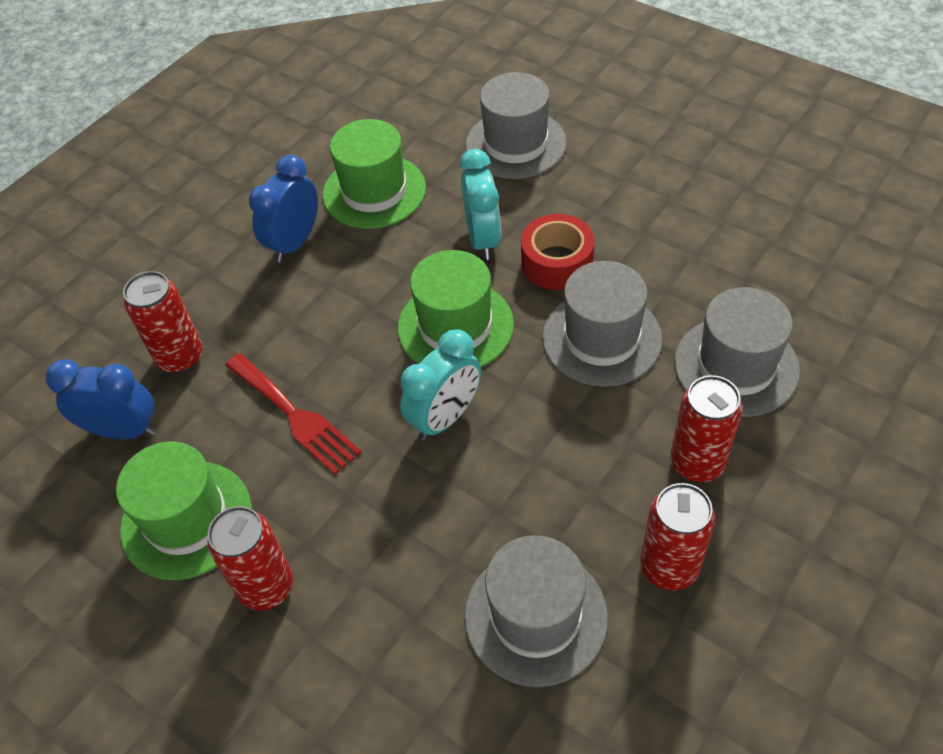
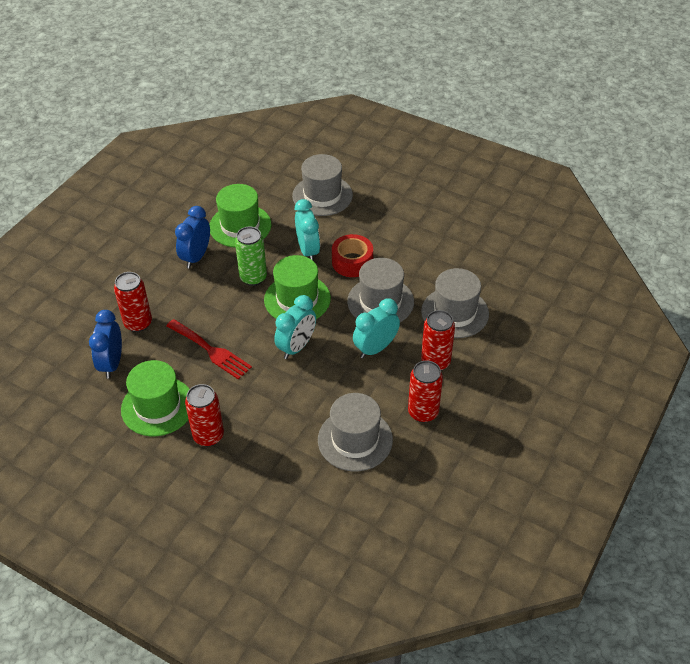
camera: 10 degrees left, 5 degrees down
(123, 430) = (112, 363): blue clock -> blue clock turned 90 degrees counterclockwise
(385, 283) = (253, 278): none -> green can
(587, 428) = (375, 348): none -> turquoise clock

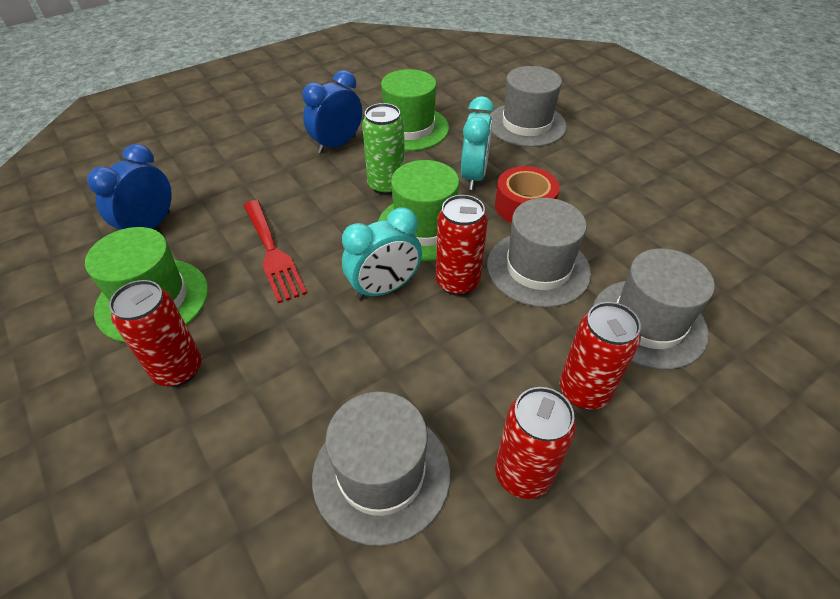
camera: 25 degrees right, 0 degrees up
(138, 323) = (217, 192): red can -> red can (457, 282)
(375, 348) = (496, 332): turquoise clock -> none

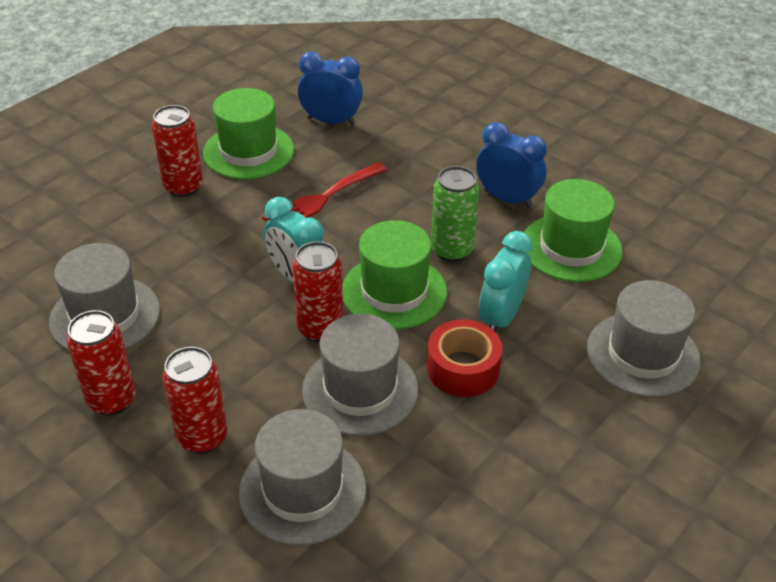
camera: 75 degrees right, 5 degrees down
(473, 176) = (501, 317): turquoise clock -> turquoise clock turned 120 degrees clockwise

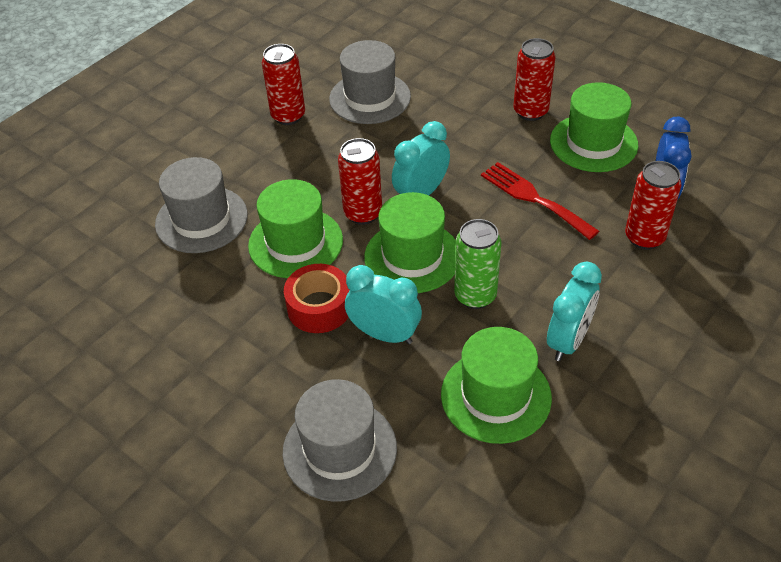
camera: 90 degrees right, 5 degrees up
(202, 437) = (253, 163): red can -> red can (644, 237)
(360, 390) = (295, 243): grey hat -> green hat
(507, 198) = (568, 341): blue clock -> turquoise clock

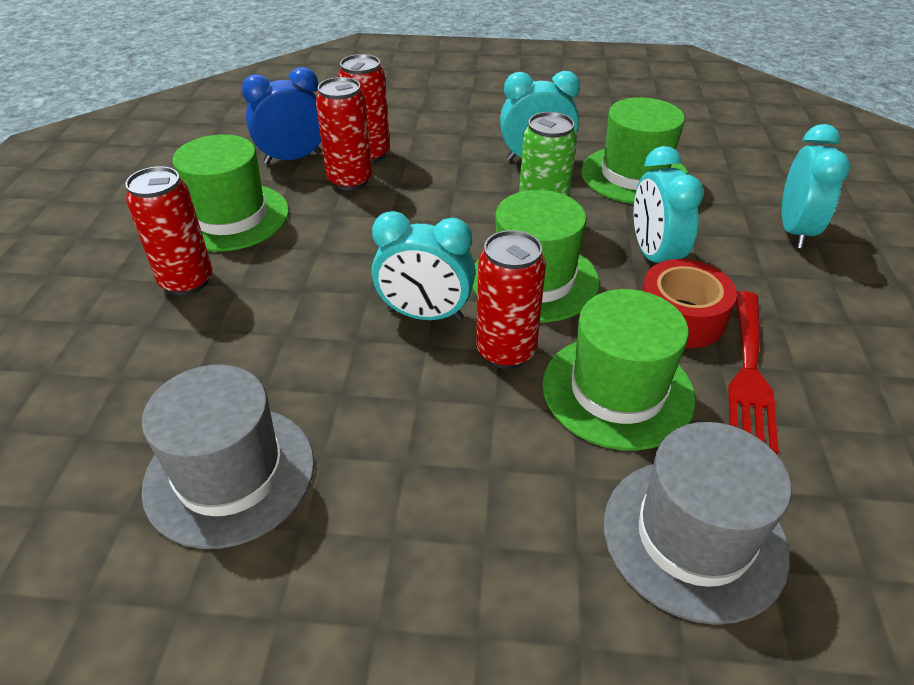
camera: 125 degrees left, 5 degrees down
(288, 116) = (349, 577): red can -> red can (350, 180)
(339, 449) = (794, 231): grey hat -> turquoise clock
(533, 198) = (363, 229): red fork -> red fork (749, 374)

